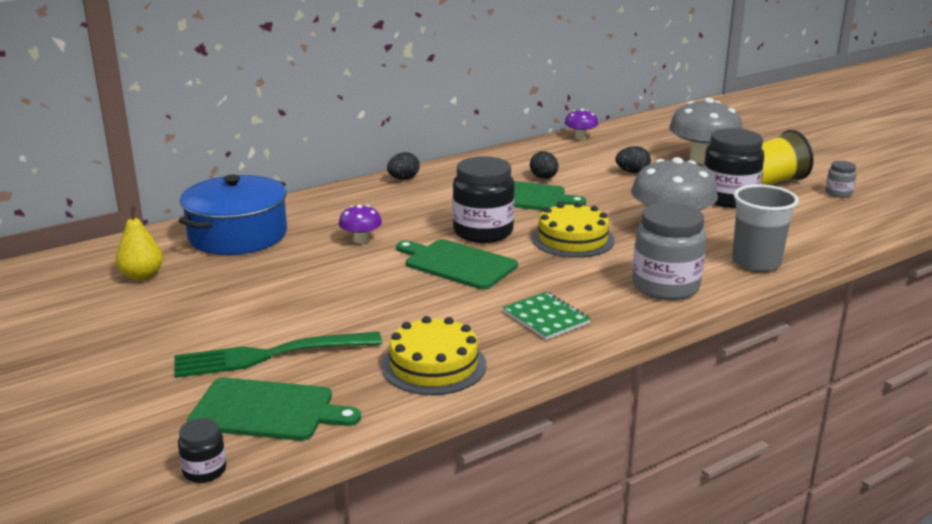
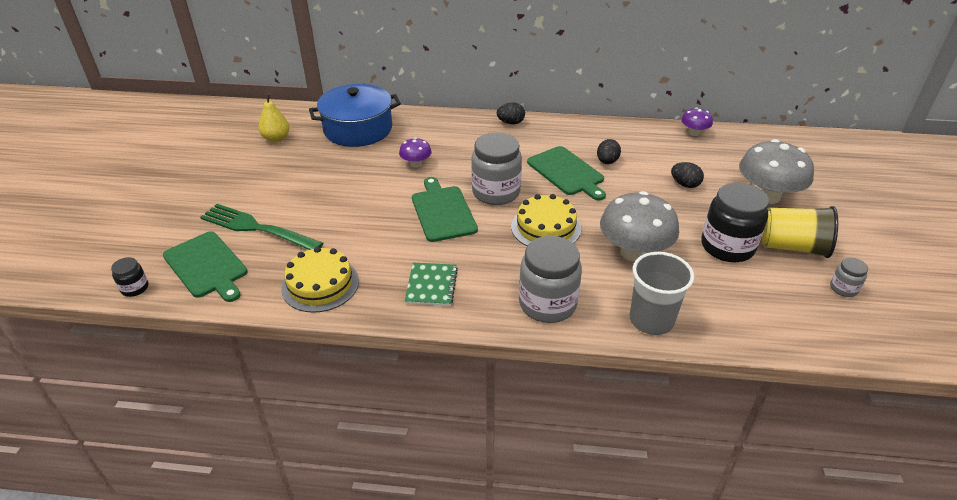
camera: 40 degrees right, 15 degrees up
(483, 232) = (496, 192): black jar -> grey jar

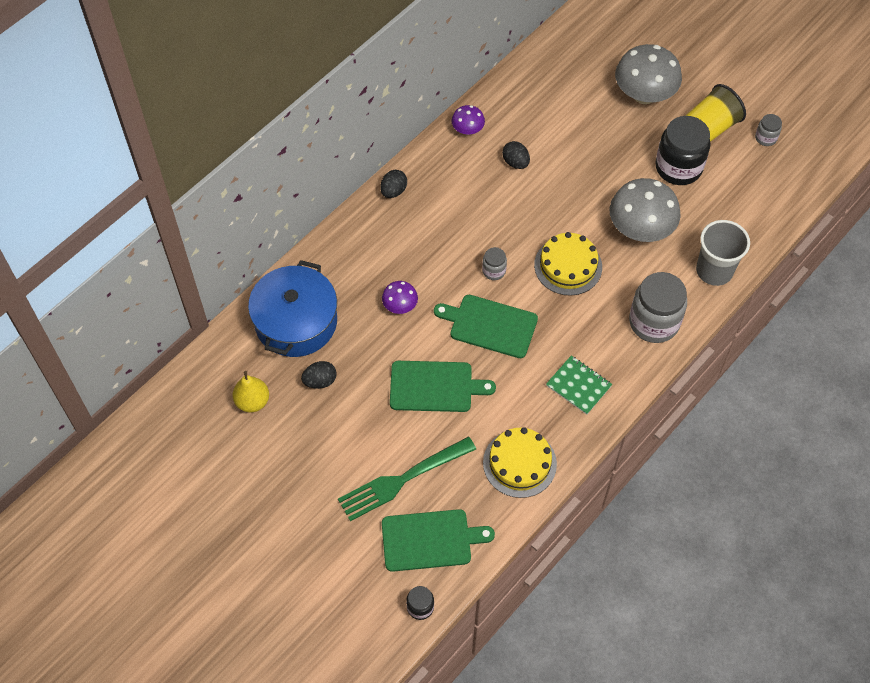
camera: 55 degrees left, 20 degrees up
(496, 192) = (494, 271): grey jar -> grey jar, size x0.47
(567, 172) = (507, 201): green cutting board -> green cutting board (435, 386)
(685, 184) = (589, 134): black egg -> black egg (320, 381)
(694, 133) = (526, 70): purple mushroom -> purple mushroom (467, 130)

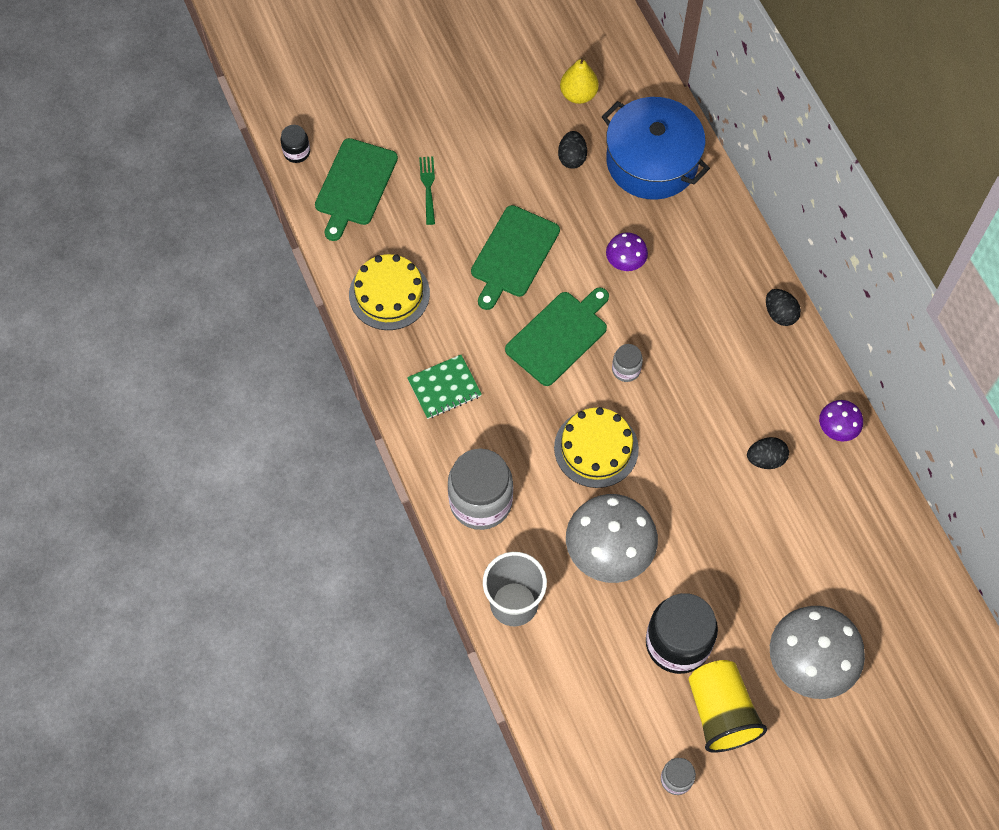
camera: 115 degrees right, 5 degrees up
(403, 479) = (428, 188): green fork -> green fork, size x0.51

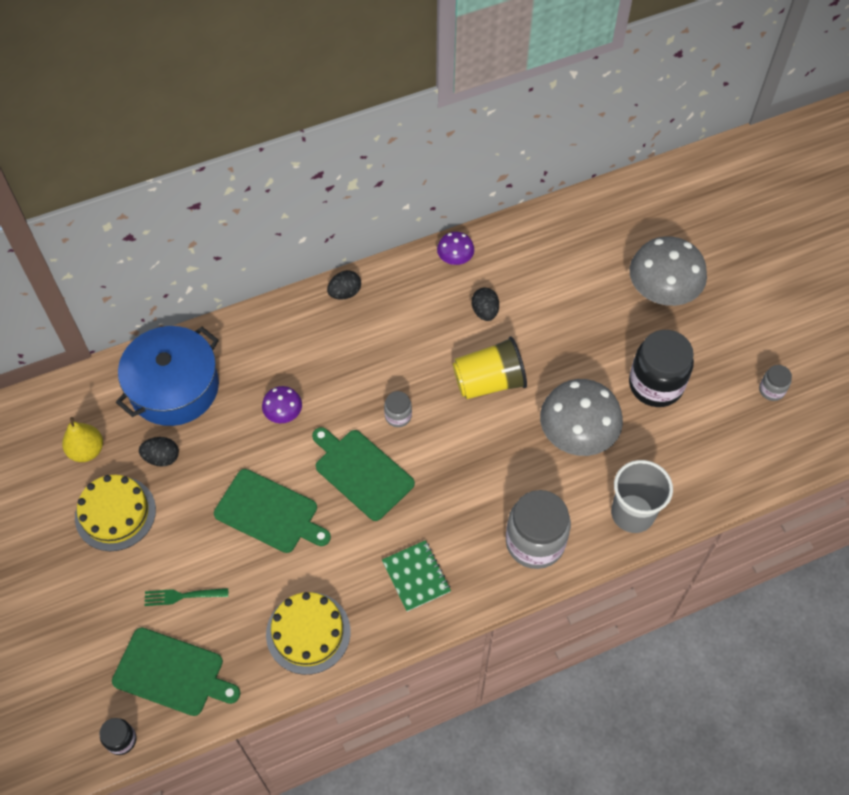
camera: 90 degrees left, 5 degrees down
(596, 448) = (477, 443): yellow cake -> yellow cake (115, 513)
(720, 712) = (711, 356): yellow cup -> yellow cup (489, 382)

